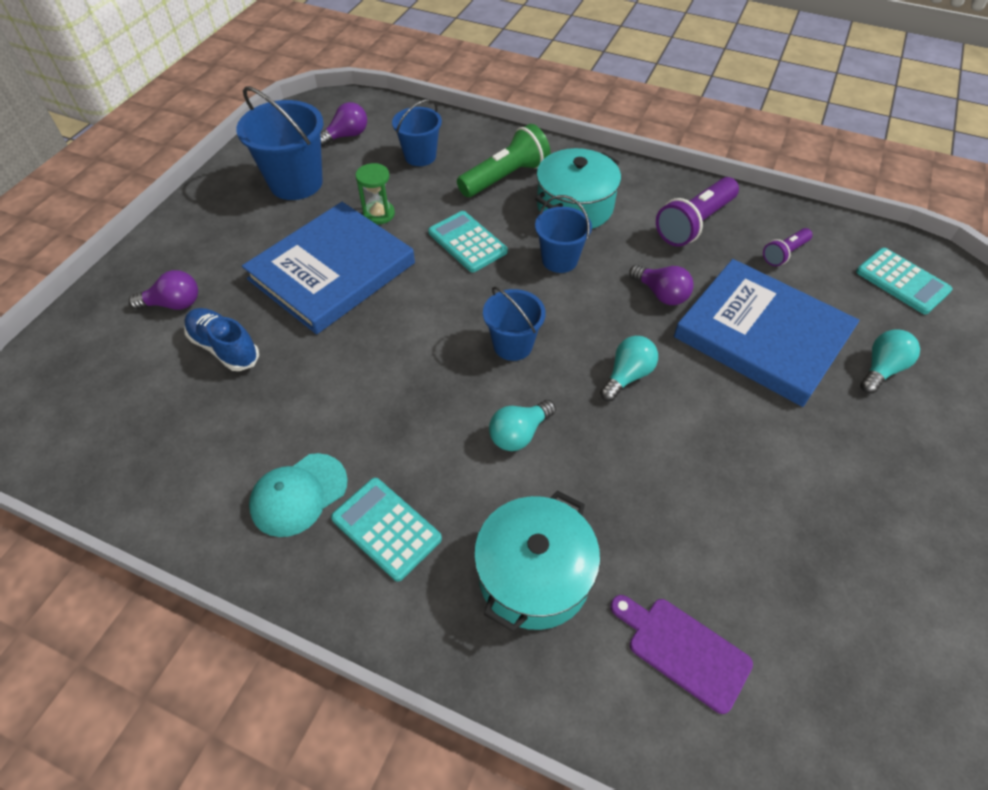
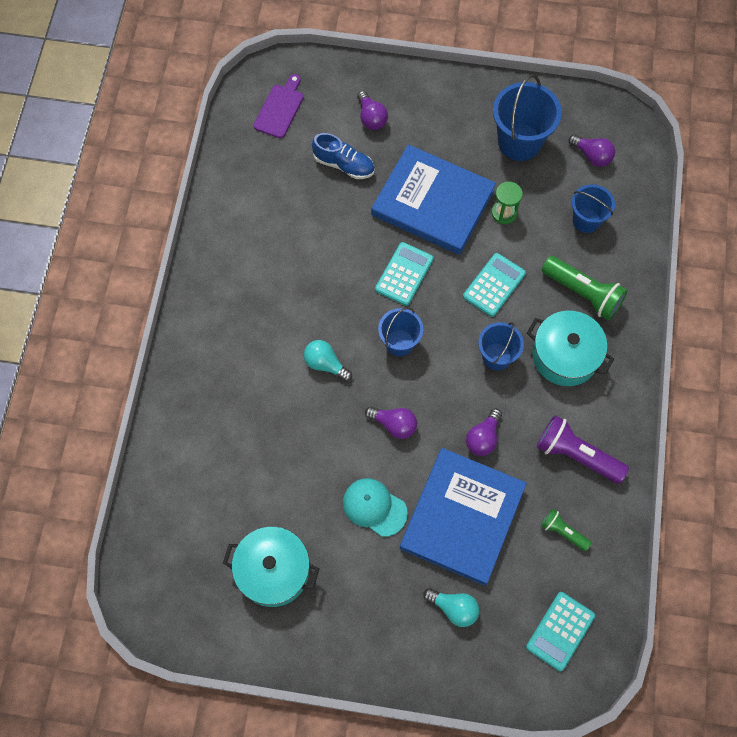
camera: 75 degrees right, 15 degrees up
(224, 347) = (344, 165): blue shoe -> blue shoe turned 90 degrees clockwise
(298, 494) = (249, 251): turquoise cap -> turquoise cap (374, 507)
(386, 528) = (239, 306): turquoise calculator -> turquoise calculator (404, 274)
(534, 575) = (230, 394): turquoise pot -> turquoise pot (273, 571)
(627, 376) = (394, 425): turquoise light bulb -> purple light bulb
(683, 650) = (203, 484): purple cutting board -> purple cutting board (280, 109)
(784, 253) = (563, 532): purple flashlight -> green flashlight

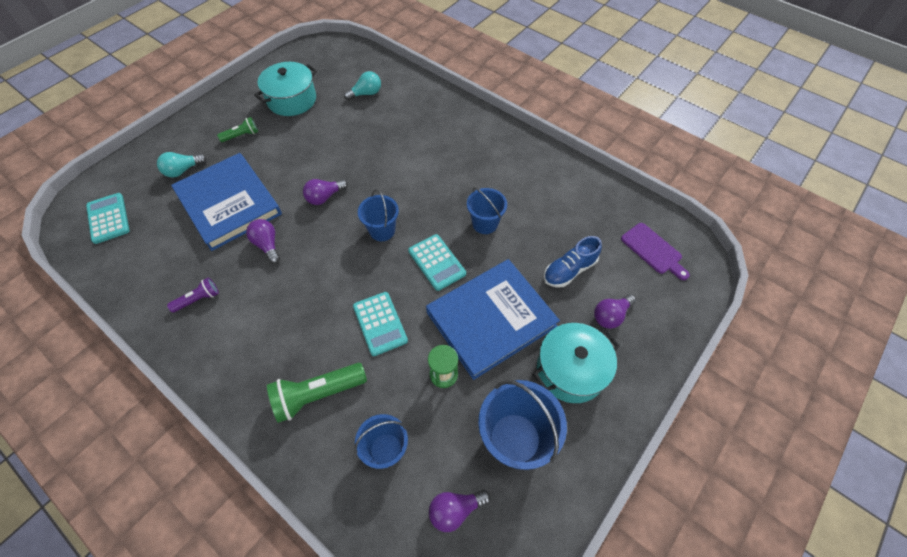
camera: 120 degrees right, 10 degrees down
(325, 364) = (400, 180): turquoise light bulb -> turquoise light bulb (366, 94)
(371, 118) = (610, 316): purple light bulb -> purple light bulb turned 45 degrees counterclockwise
(374, 507) = (281, 161): turquoise cap -> none
(496, 356) = (319, 289): blue bucket -> blue bucket (485, 223)
(563, 532) = (159, 257): green flashlight -> green flashlight (242, 135)
(565, 356) = (277, 341): turquoise pot -> turquoise pot (570, 370)
(576, 455) = (198, 299): purple flashlight -> purple flashlight, size x0.56

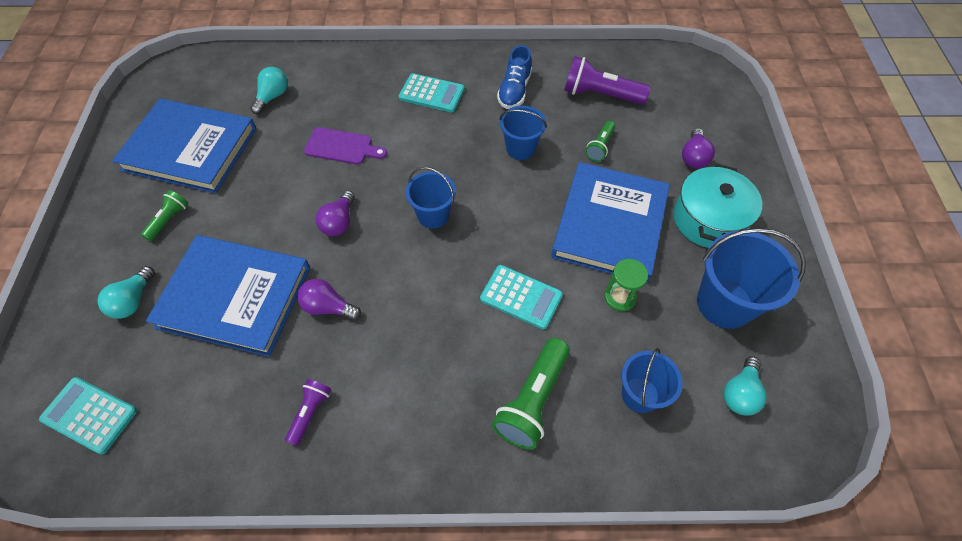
camera: 40 degrees left, 0 degrees up
(292, 100) = (190, 149): turquoise pot -> blue book
(437, 262) = (514, 209): turquoise calculator -> turquoise calculator (432, 93)
(455, 510) = (740, 393): purple light bulb -> turquoise light bulb
(544, 259) = (600, 147): none -> green flashlight
(569, 270) = (628, 142): blue shoe -> blue shoe (514, 91)
(585, 221) = (600, 94): none -> purple flashlight
(653, 250) = (672, 85): purple cutting board -> purple cutting board (342, 147)

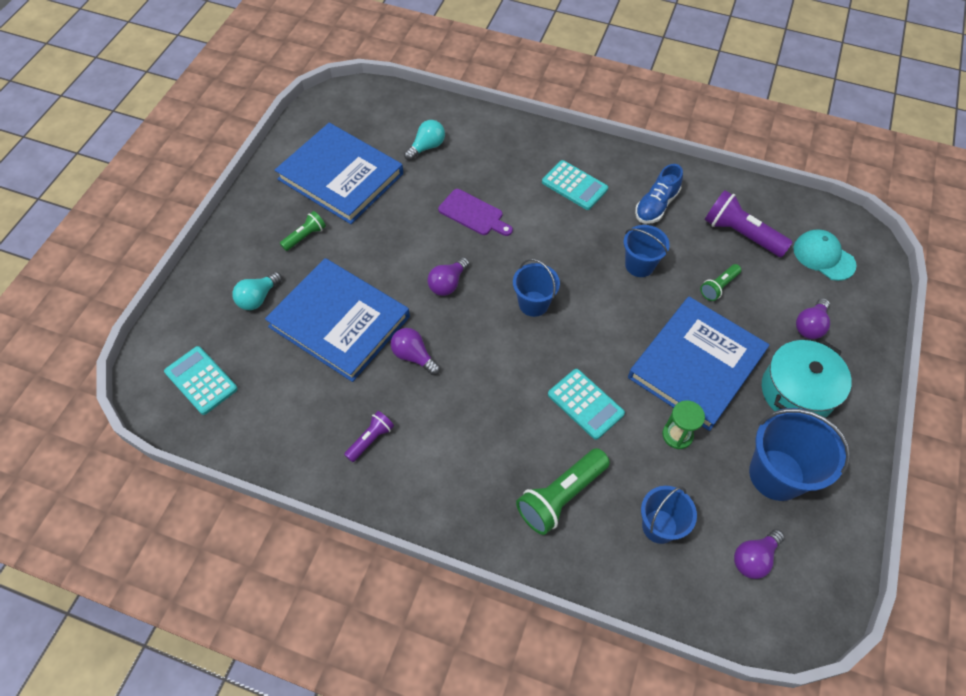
camera: 20 degrees right, 0 degrees up
(678, 94) = (823, 256): none -> turquoise cap
(740, 393) = (754, 558): turquoise light bulb -> purple light bulb

